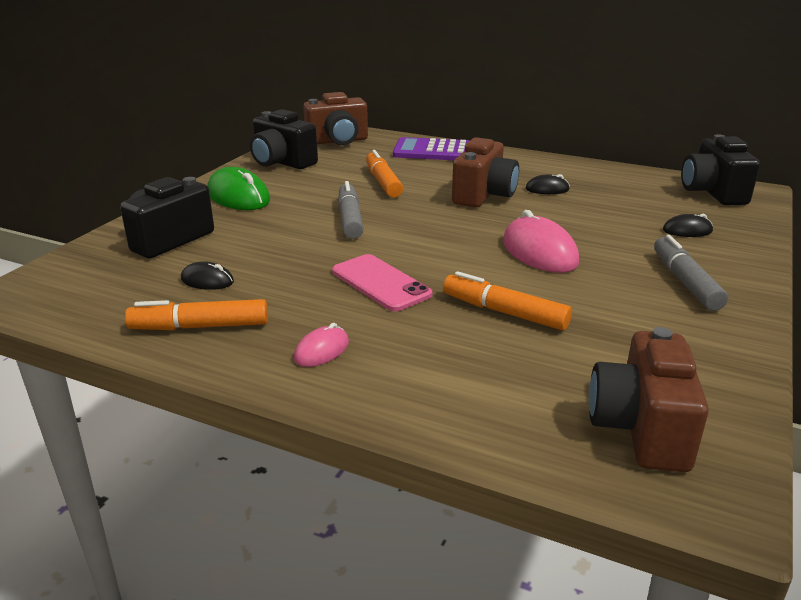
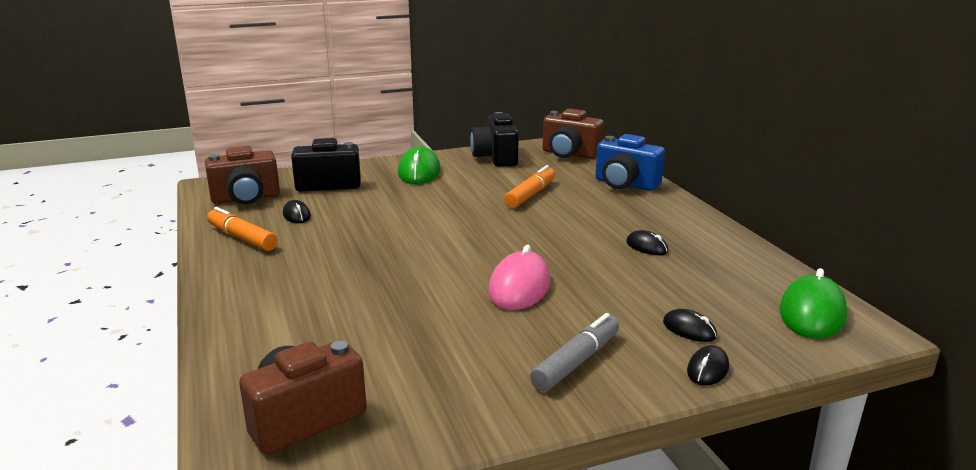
camera: 45 degrees right, 5 degrees down
(322, 351) = (261, 279): pink mouse -> none
(350, 219) = (450, 211): grey marker -> none
(380, 283) = (374, 258): pink phone -> none
(433, 151) = (625, 184): purple calculator -> blue camera
(483, 195) = (581, 231): brown camera -> brown camera (246, 198)
(504, 312) = (399, 311): orange marker -> none
(712, 192) = (812, 313): black camera -> green mouse
(747, 249) = (707, 369): none -> black mouse

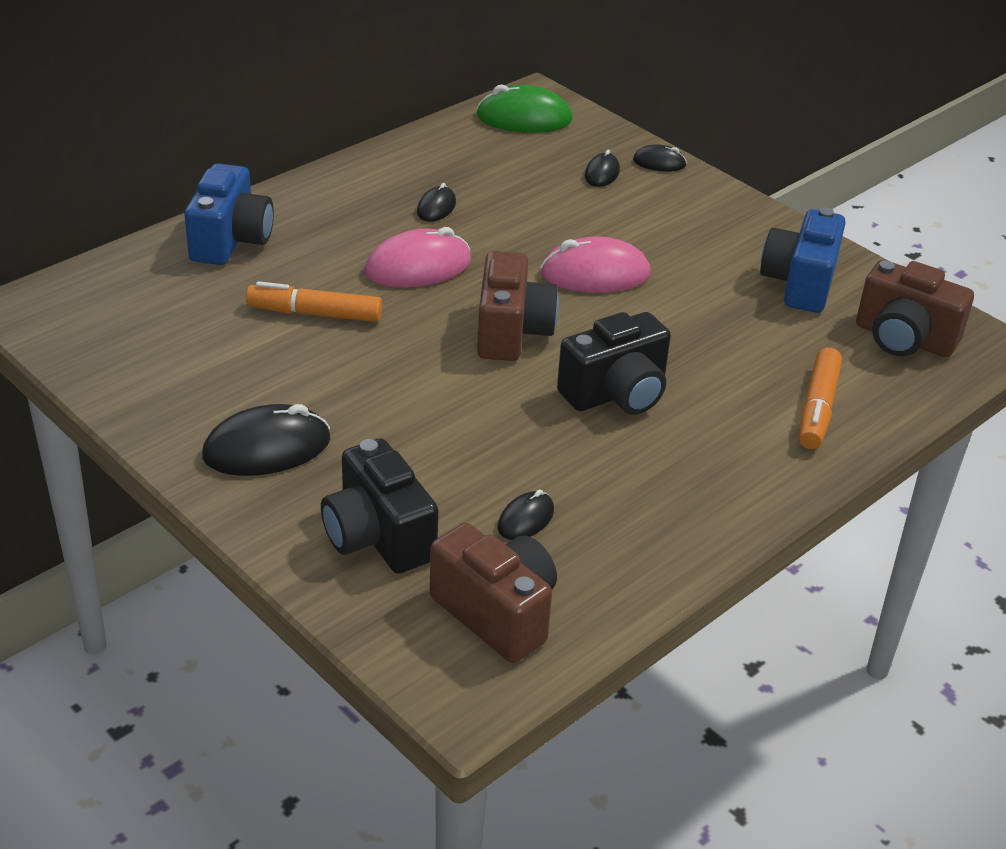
camera: 115 degrees left, 15 degrees up
(242, 238) = (636, 541): orange marker -> orange marker (817, 408)
(419, 172) = (267, 448): green mouse -> black mouse
(438, 386) = (799, 284): none -> blue camera
(496, 158) = (155, 380): black camera -> black camera (616, 394)
(566, 228) = (418, 267): none -> pink mouse
(569, 154) = (105, 306): brown camera -> brown camera (511, 332)
(576, 361) = (702, 222): grey marker -> none

